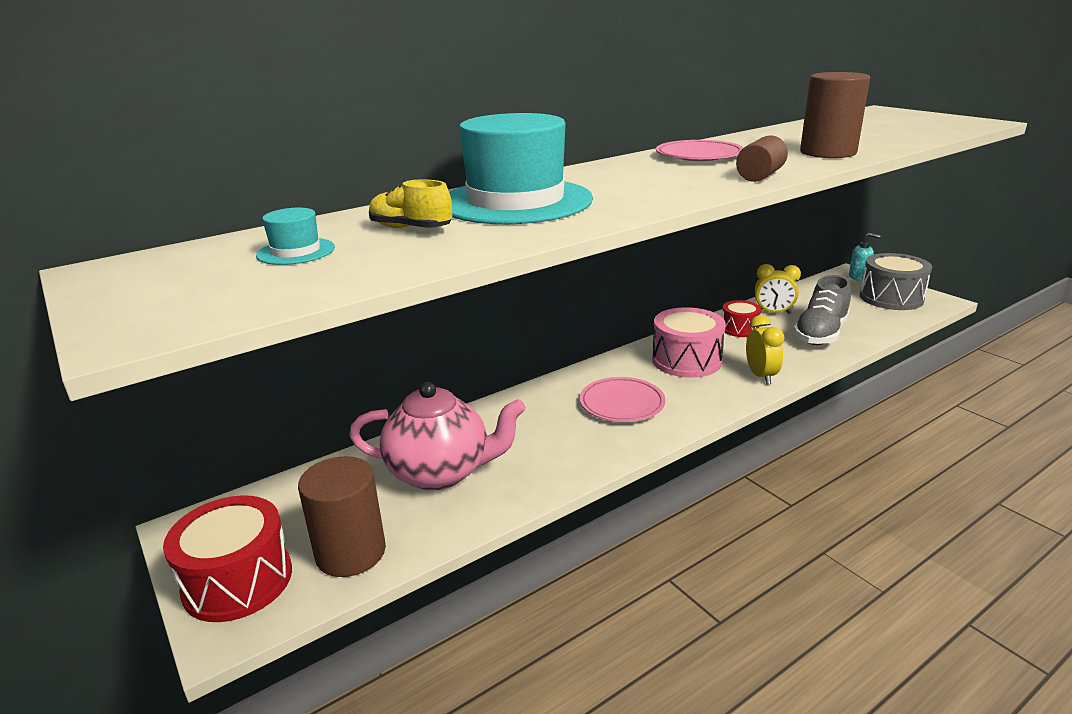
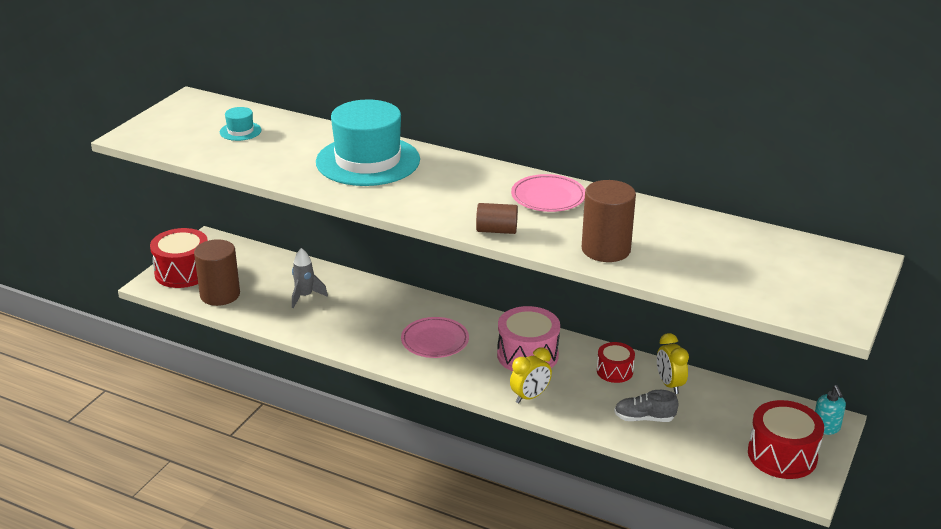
camera: 60 degrees right, 5 degrees up
(410, 228) = (294, 147): yellow shoe -> none
(441, 472) = (305, 296): pink teapot -> grey rocket
(820, 334) = (644, 418): grey shoe -> grey shoe, size x0.63
(891, 298) = (782, 455): grey drum -> red drum

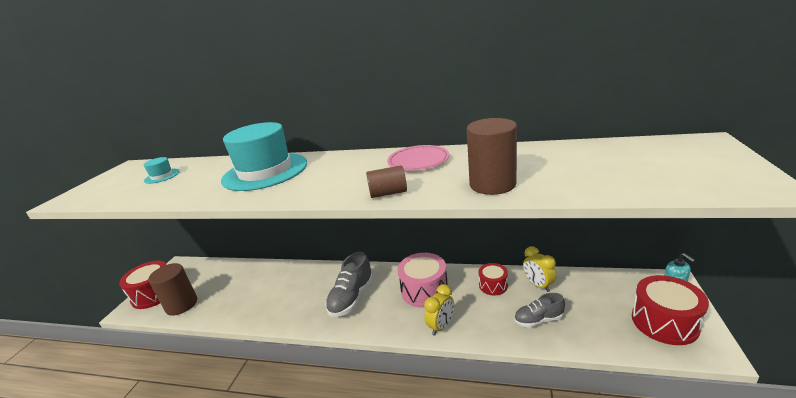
camera: 10 degrees left, 5 degrees down
(305, 296) = (248, 289): grey rocket -> none
(435, 341) = (352, 298): pink plate -> grey shoe

